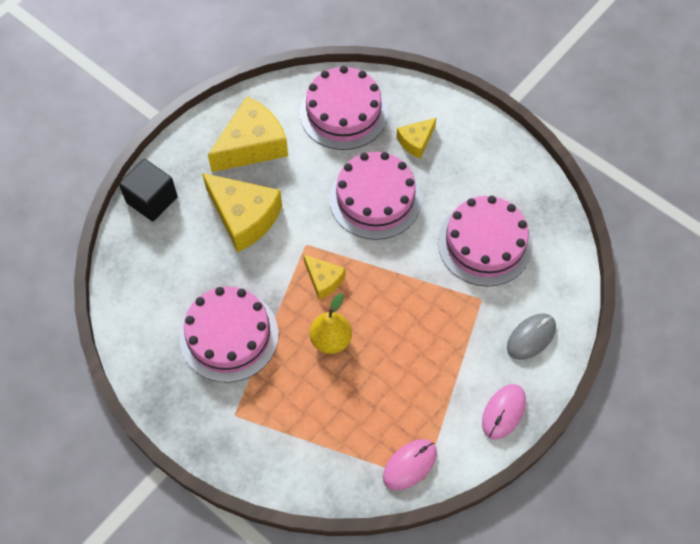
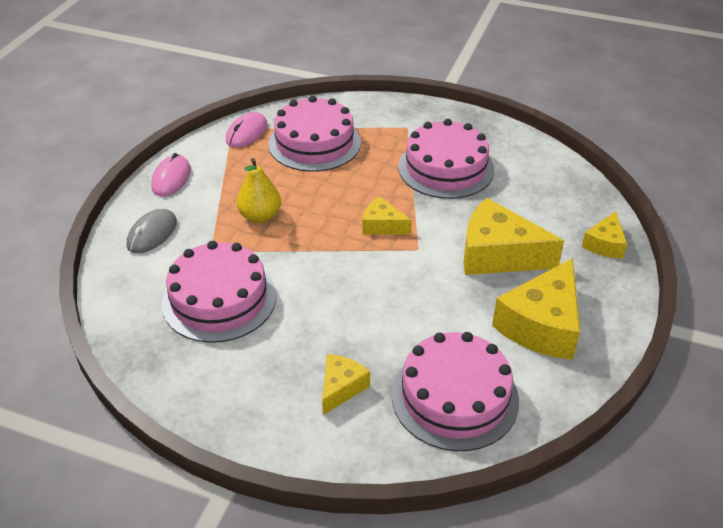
camera: 160 degrees right, 20 degrees down
(152, 200) = (604, 244): black cube -> yellow cheese
(331, 340) = (351, 186): yellow pear -> yellow pear (260, 216)
(375, 199) = (364, 309): pink cake -> pink cake (314, 143)

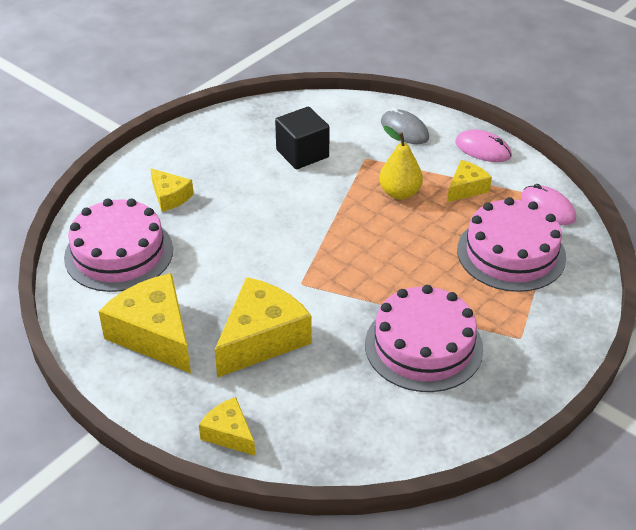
camera: 110 degrees right, 0 degrees up
(219, 299) = (302, 153): pink cake -> black cube
(382, 226) = (347, 268): yellow cheese -> yellow cheese (466, 188)

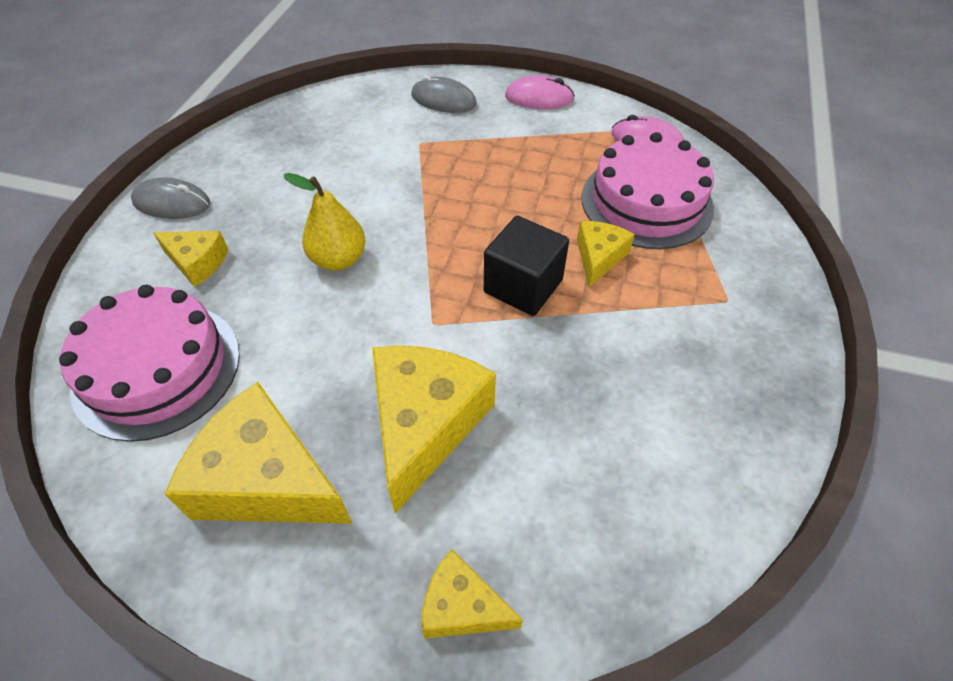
camera: 25 degrees left, 10 degrees up
(171, 152) = (172, 203): none -> grey mouse
(302, 153) = (342, 158): black cube -> black cube (523, 286)
(400, 193) = (482, 171): yellow pear -> yellow pear (338, 259)
(423, 346) = (632, 354): pink cake -> none
(466, 188) = (550, 144): yellow cheese -> yellow cheese (599, 257)

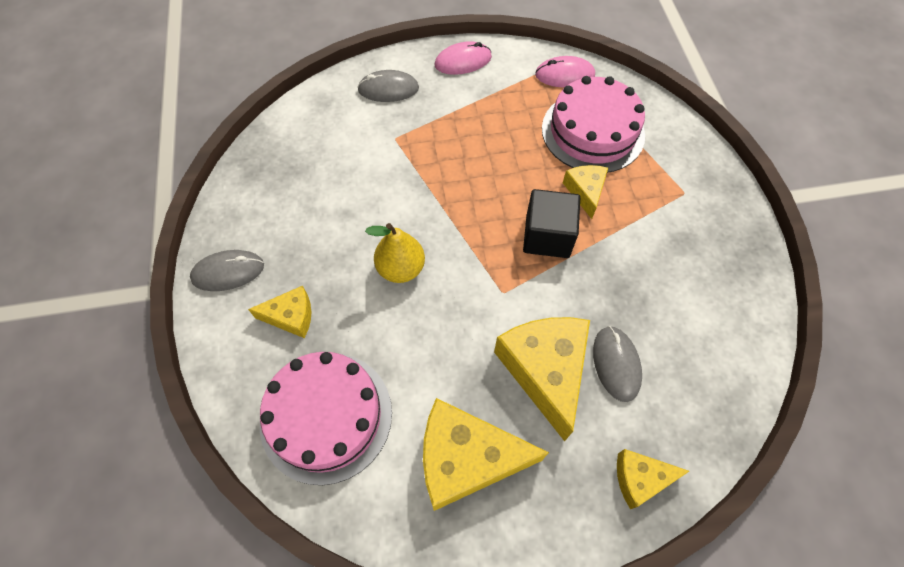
camera: 25 degrees left, 10 degrees up
(519, 454) = (616, 364): none -> grey mouse

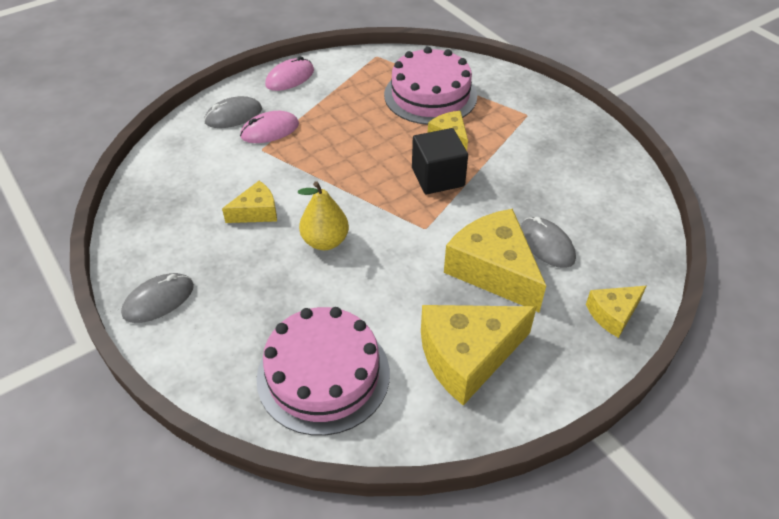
camera: 25 degrees left, 15 degrees down
(291, 316) = (243, 312): yellow cheese -> yellow cheese (256, 212)
(564, 75) = (383, 64): pink mouse -> pink mouse (270, 130)

